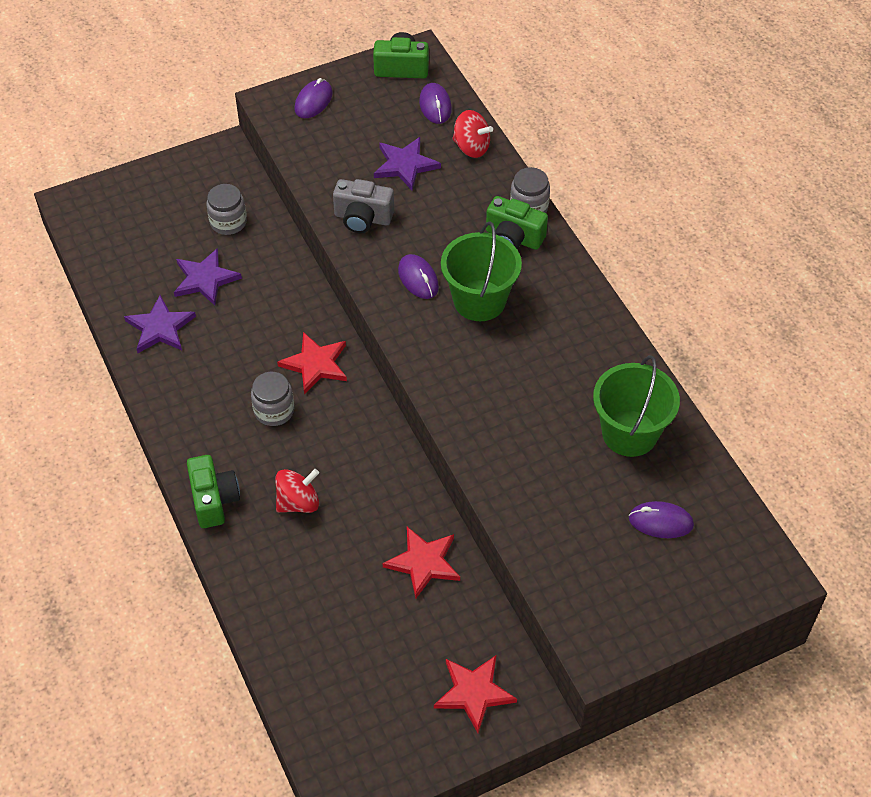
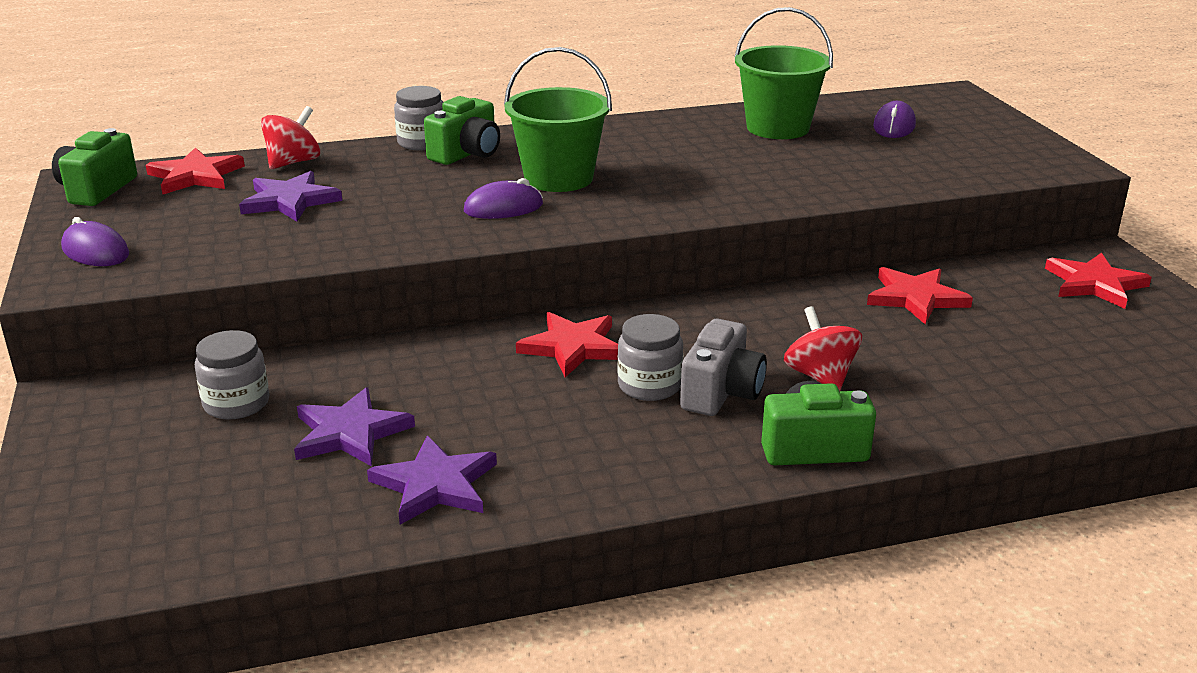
camera: 80 degrees left, 25 degrees down
(363, 218) = (369, 233): grey camera -> grey camera (721, 393)
(435, 106) = (195, 176): purple mouse -> red star

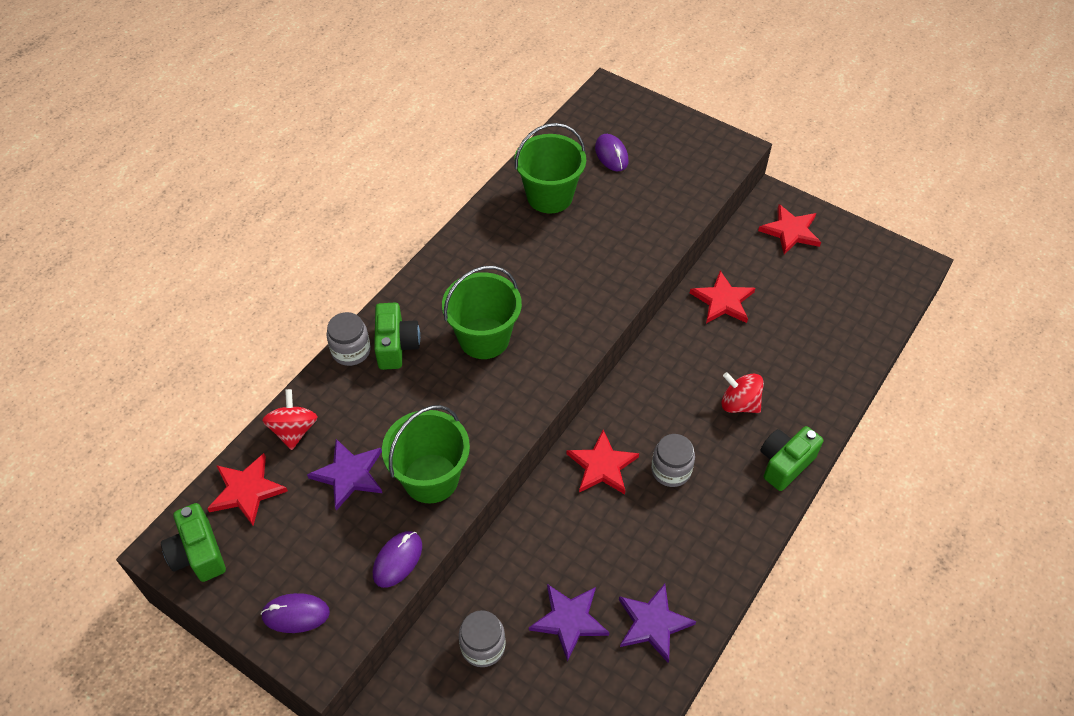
camera: 40 degrees left, 25 degrees up
(355, 231) = (431, 478): none -> green bucket
(503, 208) = (488, 393): purple mouse -> purple mouse (397, 560)
(721, 393) = (708, 451): grey camera -> none

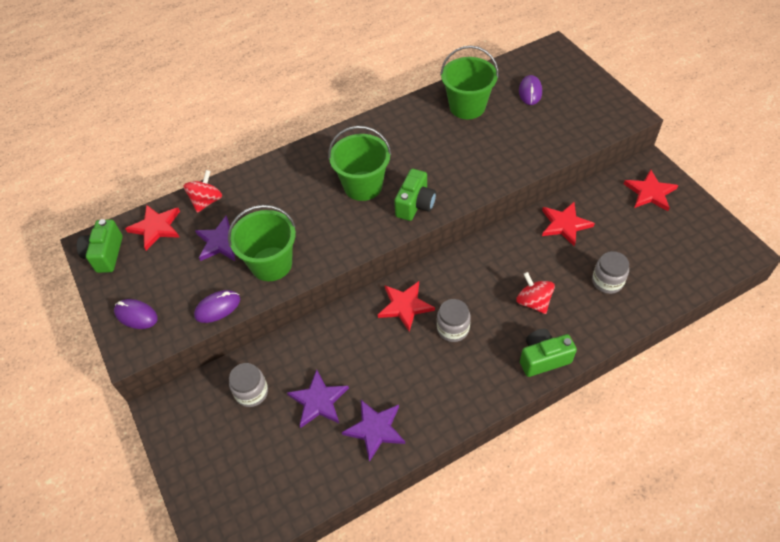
camera: 30 degrees right, 0 degrees up
(351, 351) = (272, 164): grey jar -> grey jar (607, 281)
(396, 346) = (302, 171): green camera -> green camera (415, 204)

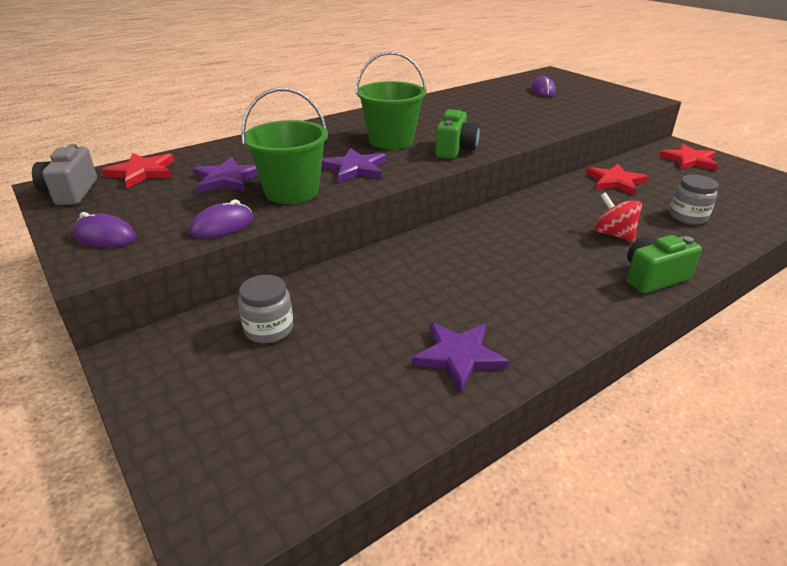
camera: 10 degrees left, 20 degrees down
(105, 254) = (71, 192): green camera -> grey camera
(206, 201) = (207, 154): red spinning top -> none
(318, 401) = (368, 332): purple star -> purple star (355, 168)
(405, 306) = (460, 244): red star -> none
(453, 329) = (527, 259): grey jar -> none
(467, 107) = (484, 98): green bucket -> none

